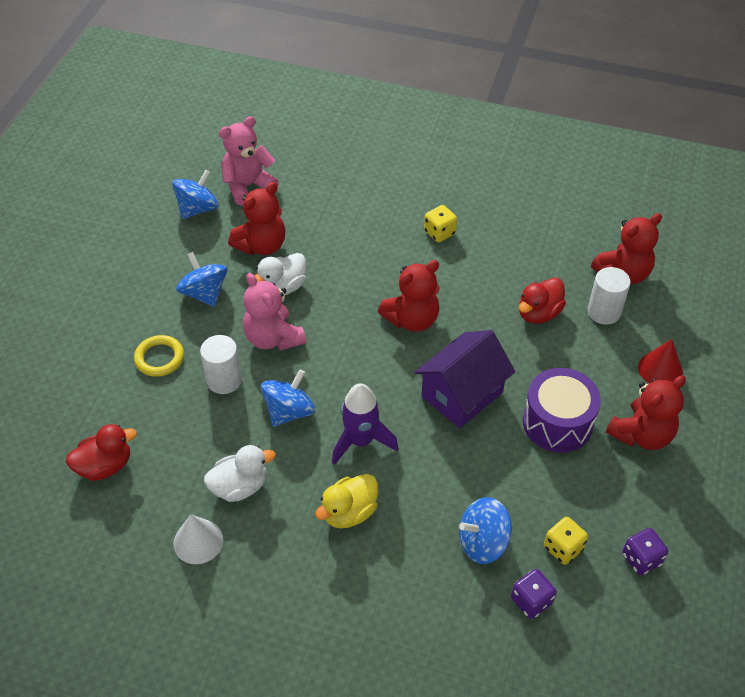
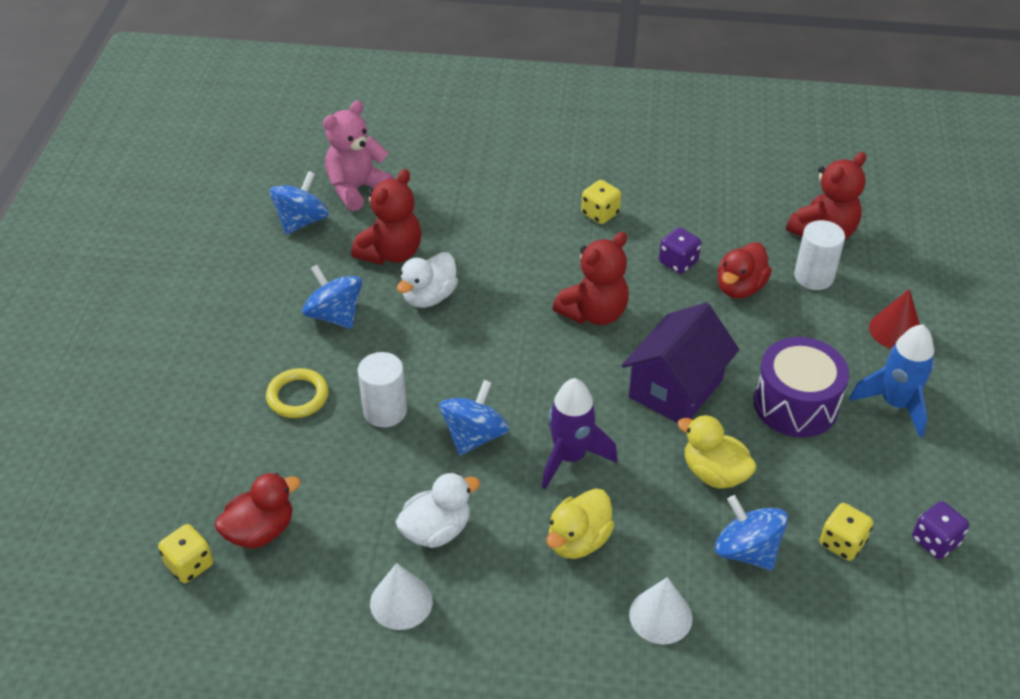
camera: 10 degrees left, 5 degrees down
(45, 485) = (189, 565): none -> yellow dice
(273, 338) = (433, 355): pink teddy bear -> none
(398, 586) = (660, 616): none -> white cone
(474, 472) = (714, 473): none -> yellow duck
(482, 542) = (746, 550): blue spinning top -> blue spinning top turned 75 degrees clockwise
(531, 601) = (822, 608): purple dice -> purple dice (678, 262)
(641, 434) = (895, 404): red teddy bear -> blue rocket

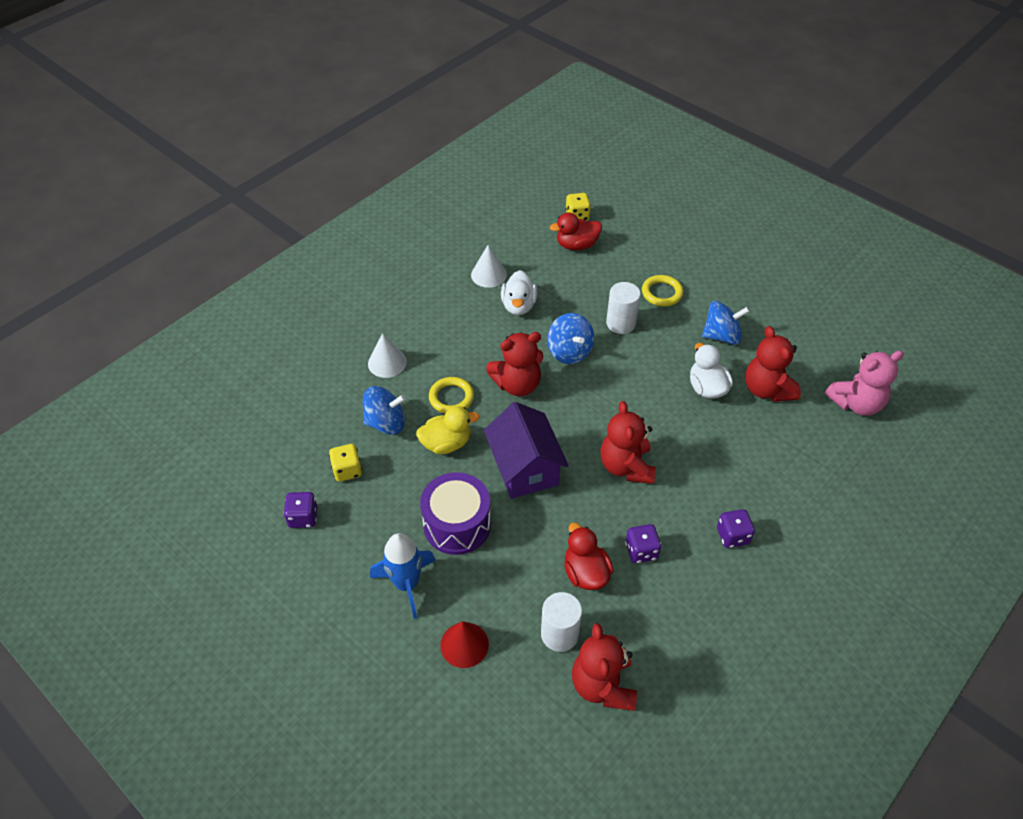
camera: 125 degrees right, 5 degrees up
(260, 531) = (576, 245): red duck -> red duck turned 75 degrees clockwise
(302, 221) = (833, 359): blue spinning top -> none
(357, 189) = (856, 403): pink teddy bear -> pink teddy bear turned 75 degrees clockwise
(570, 457) = (517, 384): purple rocket -> red teddy bear
(578, 540) = (460, 356): yellow duck -> none
(600, 214) = (732, 536): yellow dice -> purple dice
(649, 509) = (451, 397): none -> yellow ring

